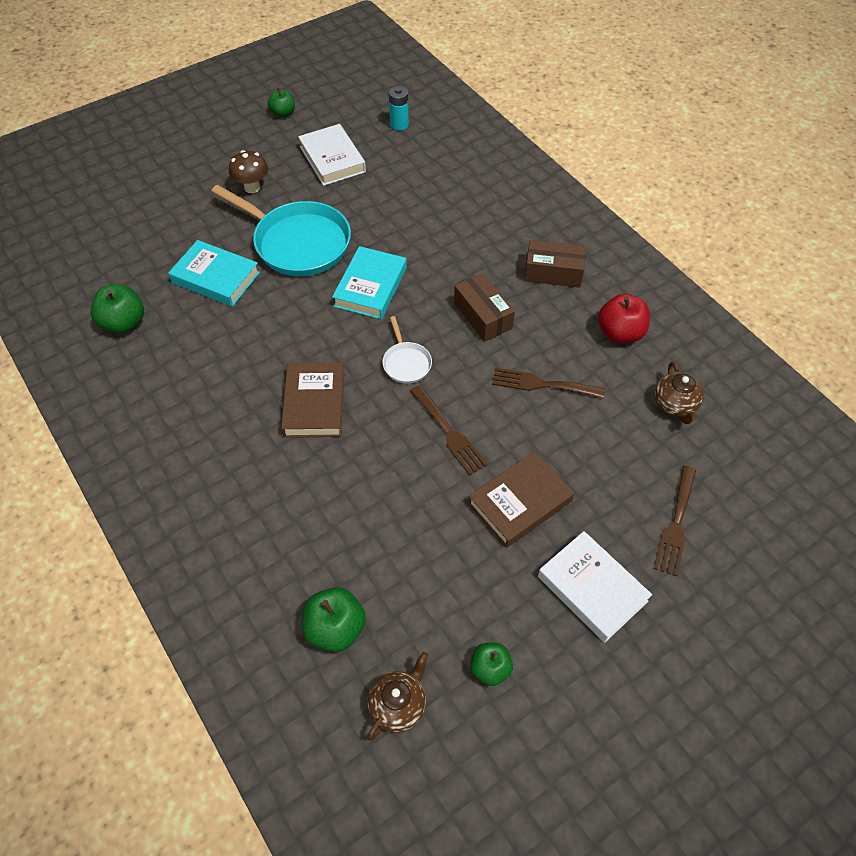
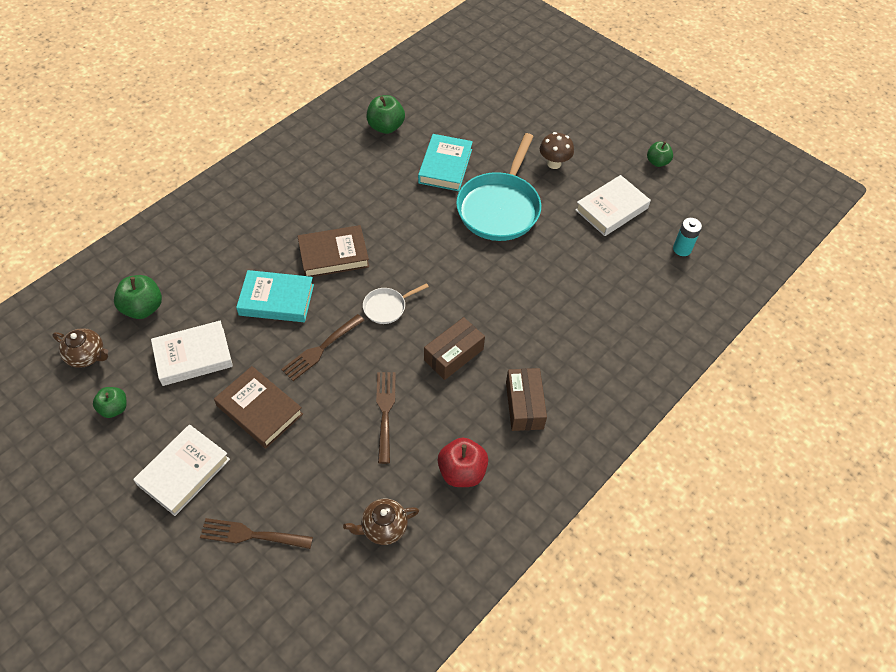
camera: 75 degrees right, 0 degrees up
(370, 287) = (464, 267): turquoise book -> turquoise book (276, 300)
(429, 569) = (193, 356): none -> white book

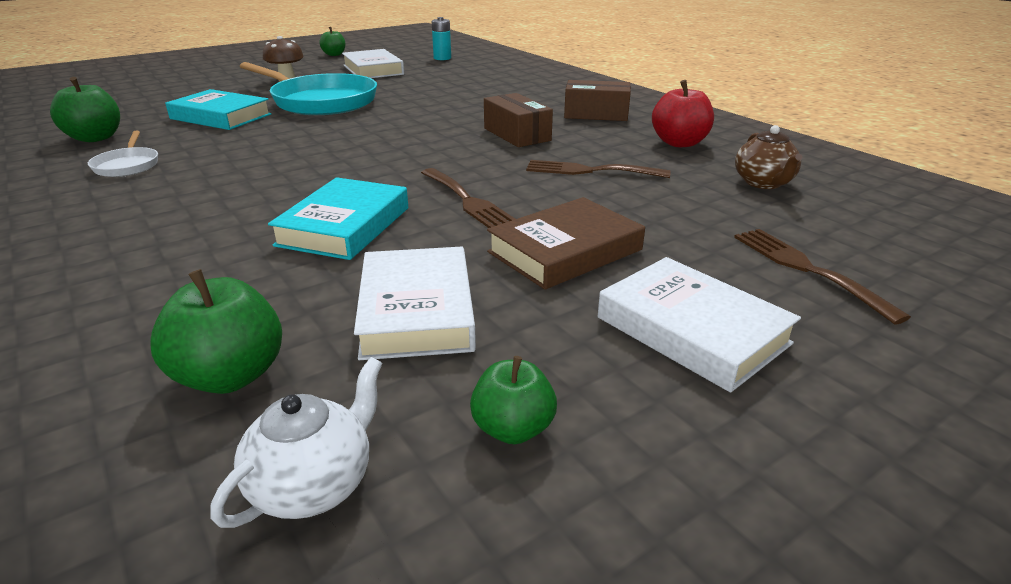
camera: 75 degrees left, 25 degrees down
(87, 356) = (314, 484): brown teapot -> white teapot
(251, 535) = (806, 269): brown fork -> brown fork turned 135 degrees clockwise
(333, 255) = (295, 182): brown book -> none
(387, 307) = (421, 159): white pan -> white pan (127, 165)

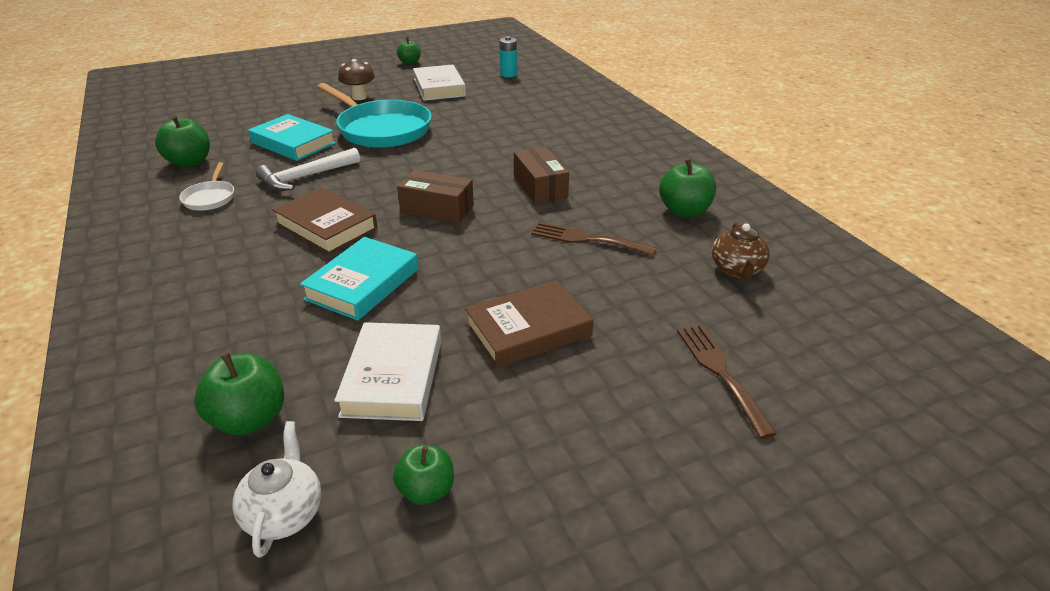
camera: 10 degrees right, 5 degrees up
(244, 142) = (306, 177): none -> white hammer
(282, 180) = (326, 226): none -> brown book
(314, 484) = (284, 513): white teapot -> white teapot turned 45 degrees counterclockwise
(467, 200) = (469, 265): brown fork -> none
(596, 114) = (623, 166): brown box -> brown box (437, 209)
(679, 143) = (684, 211): red apple -> green apple
(691, 330) = (593, 423): white book -> none

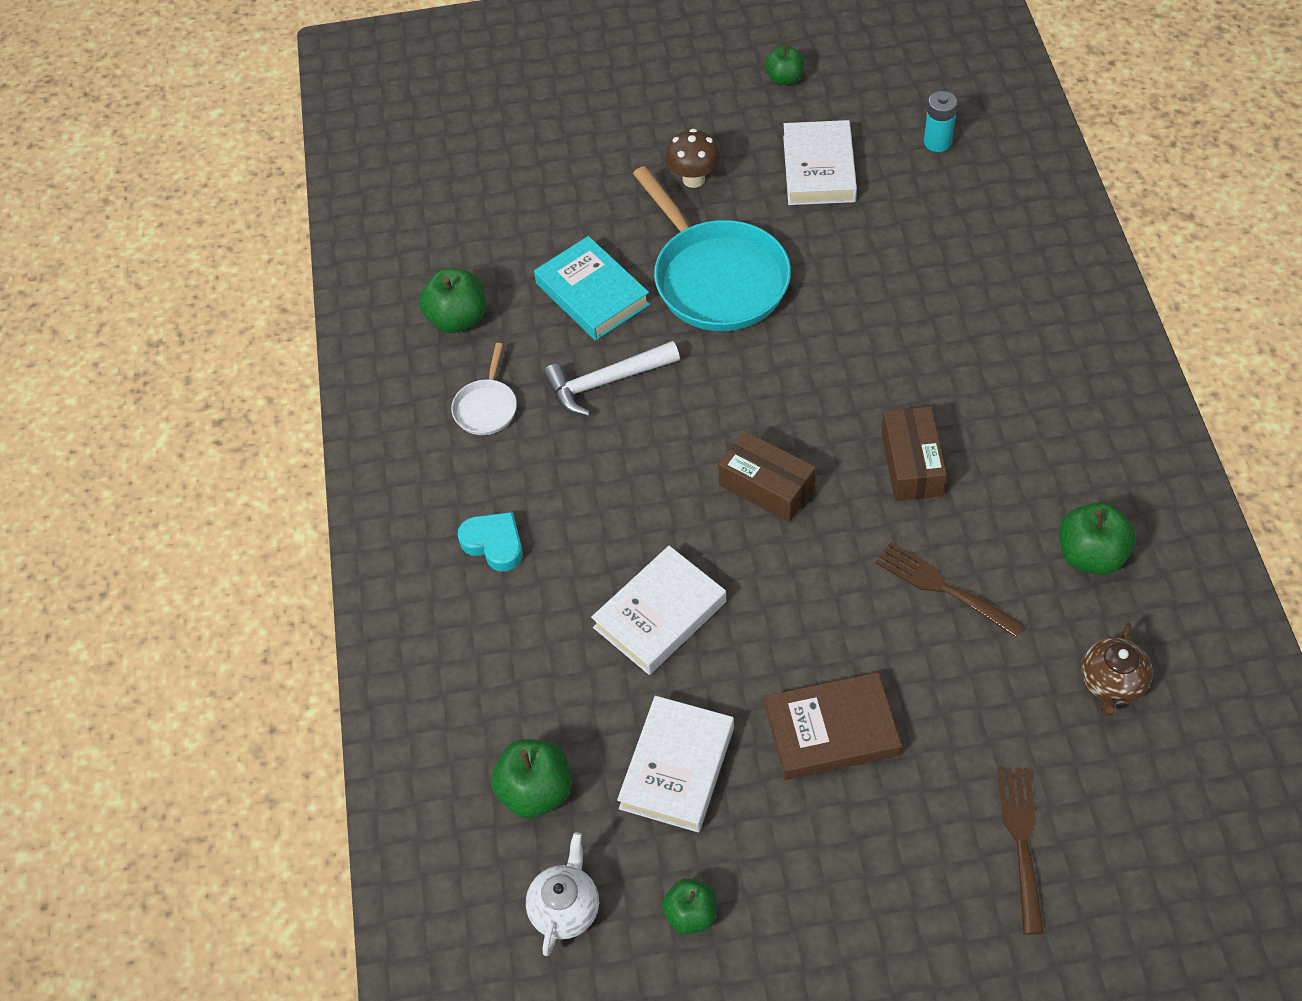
camera: 20 degrees right, 20 degrees up
(213, 264) = (494, 544): none -> turquoise heart
(326, 226) = (626, 496): brown book -> none
(363, 284) = (660, 615): turquoise book -> white book

